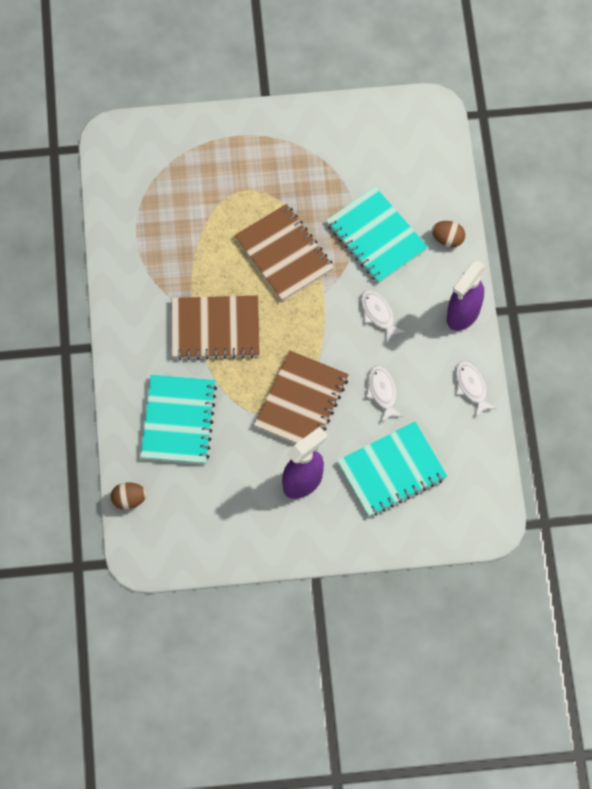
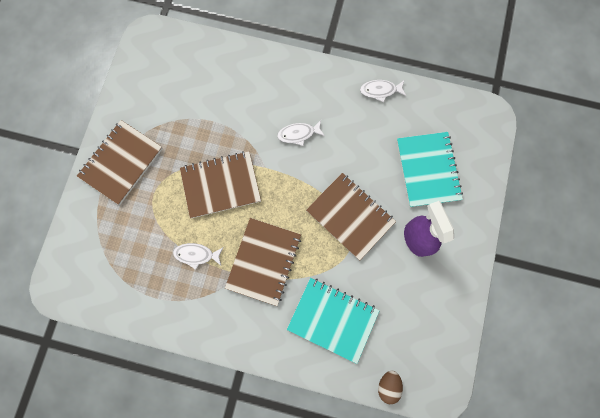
camera: 70 degrees left, 10 degrees up
(269, 144) = (121, 163): none -> brown notebook
(376, 237) = (234, 112): turquoise notebook -> none
(382, 392) = (362, 154): white fish -> white fish (196, 254)
(447, 239) = (257, 64): brown egg -> none
(463, 314) = (321, 75): purple spray bottle -> none

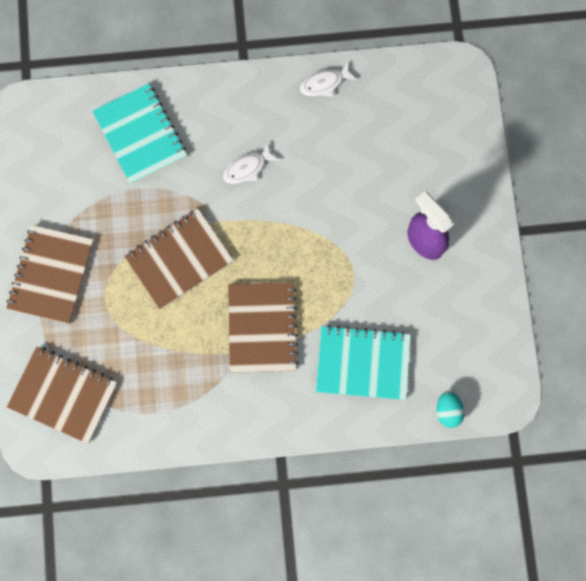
camera: 20 degrees left, 0 degrees up
(196, 254) = (182, 348): white fish -> none
(350, 216) = (341, 242): brown notebook -> brown notebook (63, 395)
(388, 384) = (448, 411): brown egg -> turquoise egg
(427, 170) = (411, 158): turquoise notebook -> turquoise notebook (140, 135)

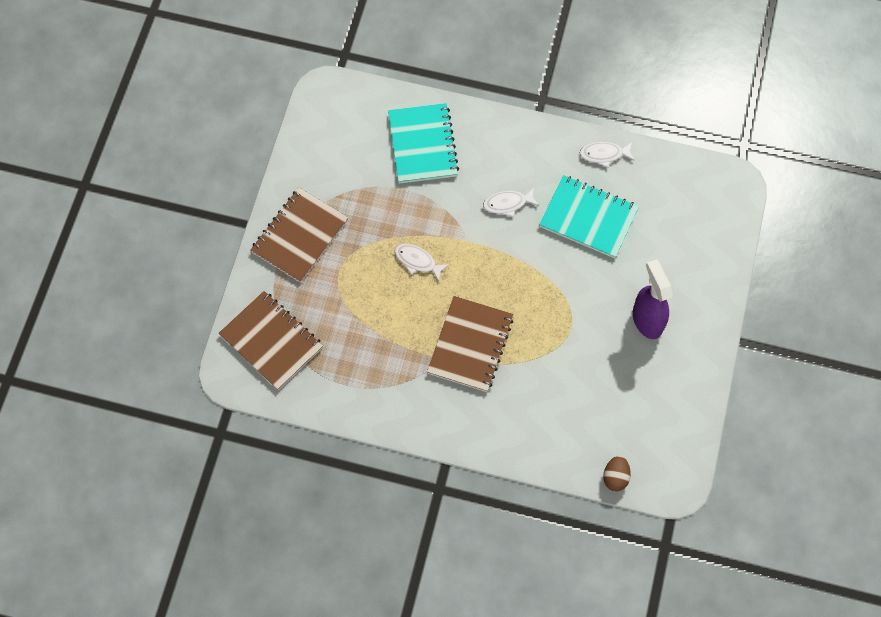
camera: 20 degrees right, 10 degrees down
(179, 259) = (417, 261): brown notebook -> white fish
(363, 363) = (551, 407): turquoise notebook -> turquoise notebook (588, 218)
(448, 411) = (615, 477): turquoise egg -> brown egg

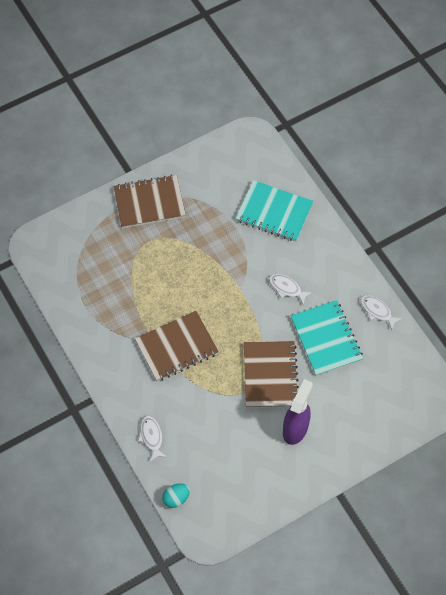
camera: 45 degrees right, 5 degrees down
(271, 341) = (72, 246): brown notebook -> brown notebook (270, 375)
(417, 261) = (199, 274): white fish -> white fish (151, 437)
(422, 145) = (274, 212): turquoise notebook -> turquoise notebook turned 75 degrees clockwise
(615, 477) = (176, 498): brown egg -> turquoise egg

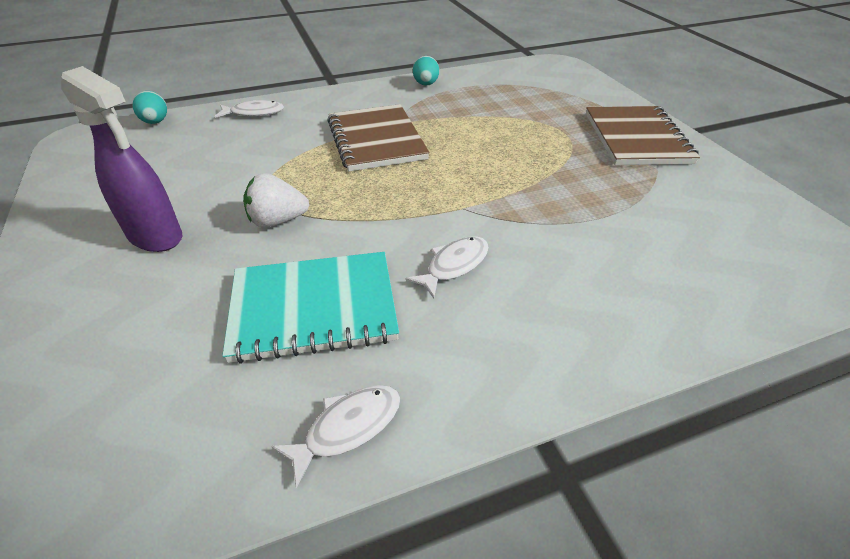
camera: 100 degrees right, 20 degrees down
(85, 332) = (426, 84): none -> turquoise egg
(270, 375) = (277, 221): brown notebook -> white strawberry
(274, 212) = (646, 272): turquoise notebook -> none

